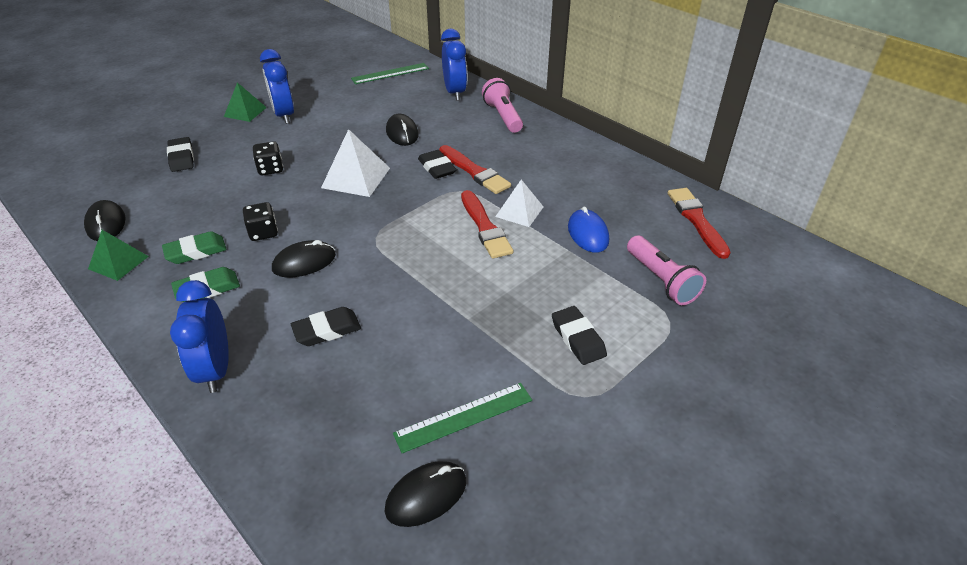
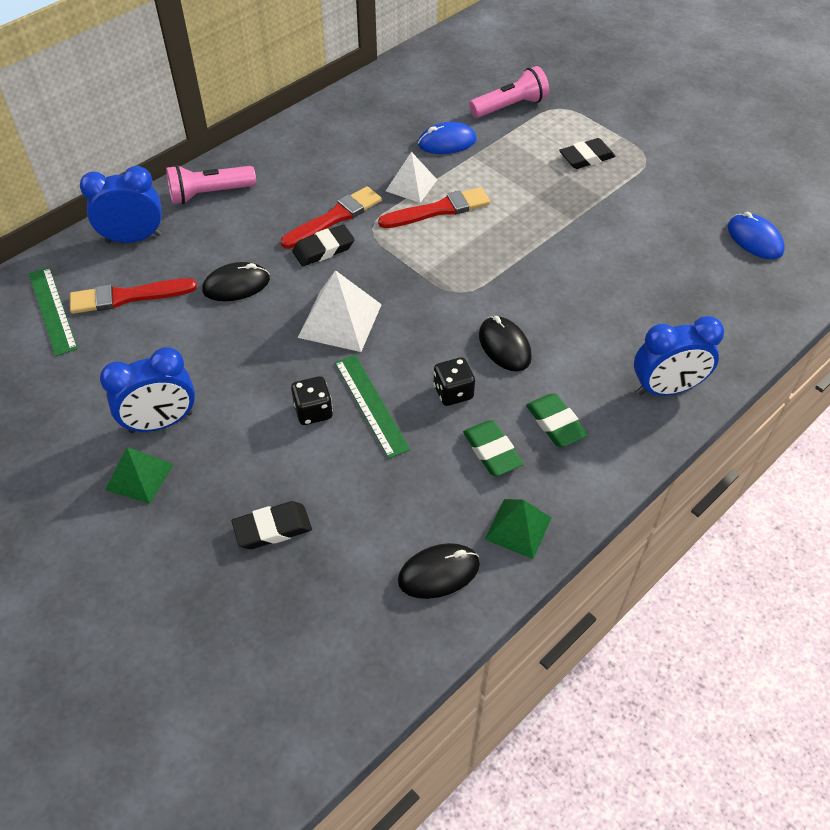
camera: 90 degrees left, 10 degrees up
(327, 330) = (602, 314): black eraser -> none
(426, 495) = (754, 239): black mouse -> blue mouse
(464, 416) = (680, 221): green ruler -> green ruler (371, 405)
(697, 220) = (425, 76): red brush -> red brush (128, 297)

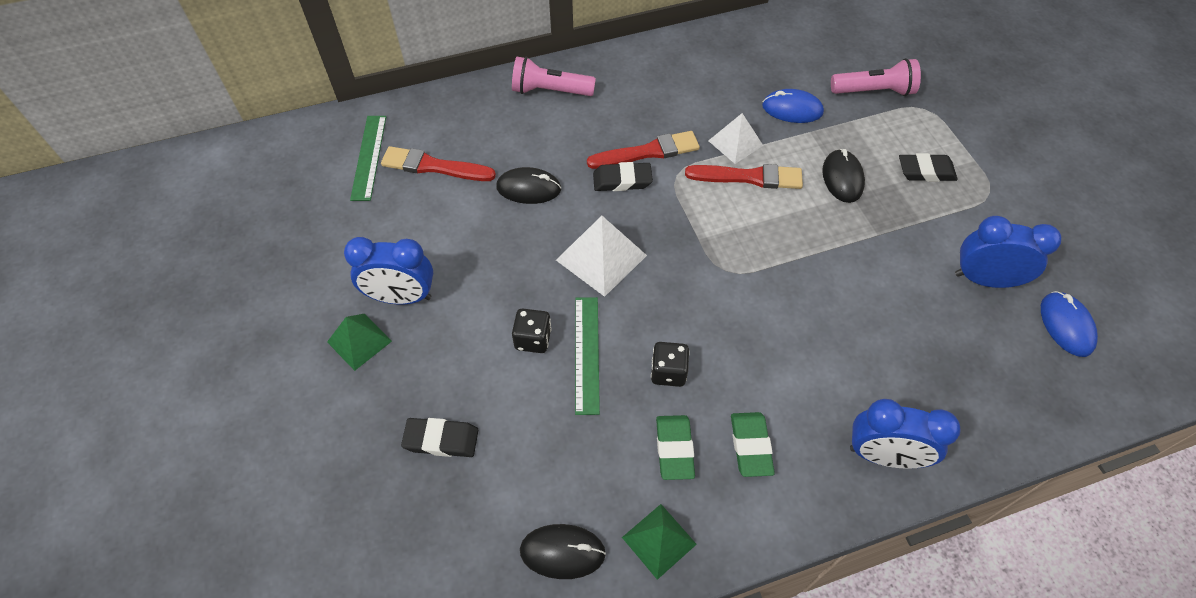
camera: 25 degrees right, 5 degrees up
(134, 238) = (466, 112): blue clock -> blue clock (984, 279)
(504, 346) = (741, 343): black mouse -> black mouse (842, 178)

